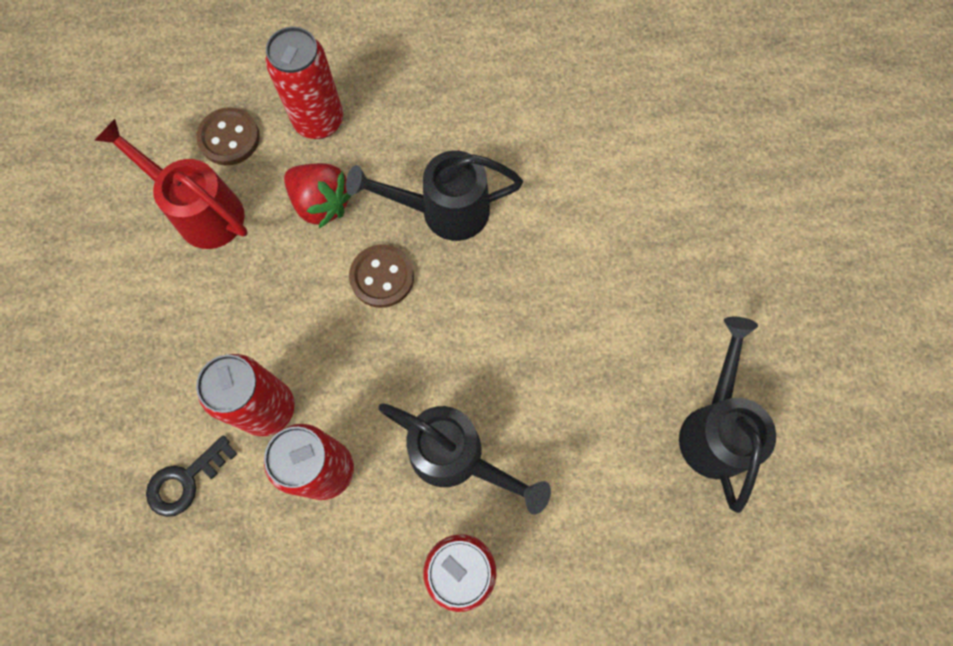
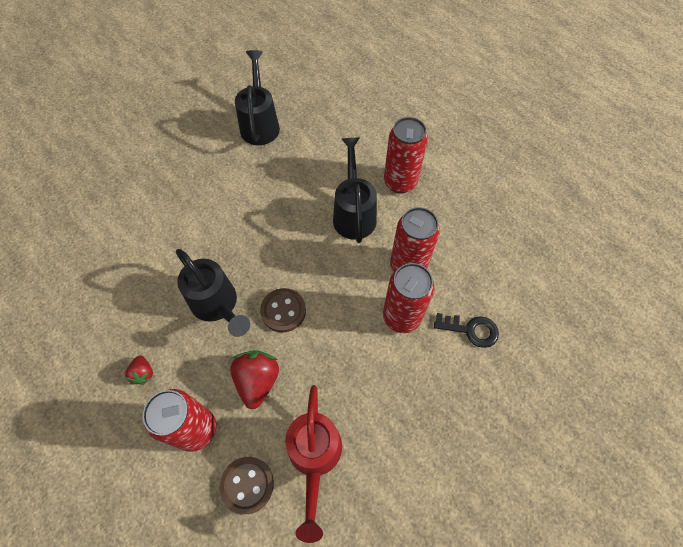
camera: 125 degrees left, 10 degrees down
(418, 101) = (143, 373): none -> red strawberry
(714, 428) = (260, 124): black watering can -> black watering can turned 120 degrees clockwise

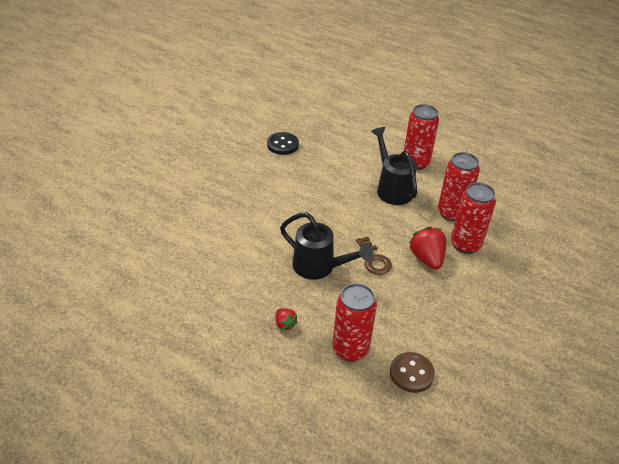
camera: 20 degrees left, 20 degrees down
(257, 381) = (380, 307): red strawberry -> red strawberry (426, 258)
(260, 124) = (282, 145): black watering can -> black button
(283, 311) = (374, 260): brown button -> brown key
(314, 457) = (452, 344): red watering can -> none
(471, 330) = (519, 242): black key -> none

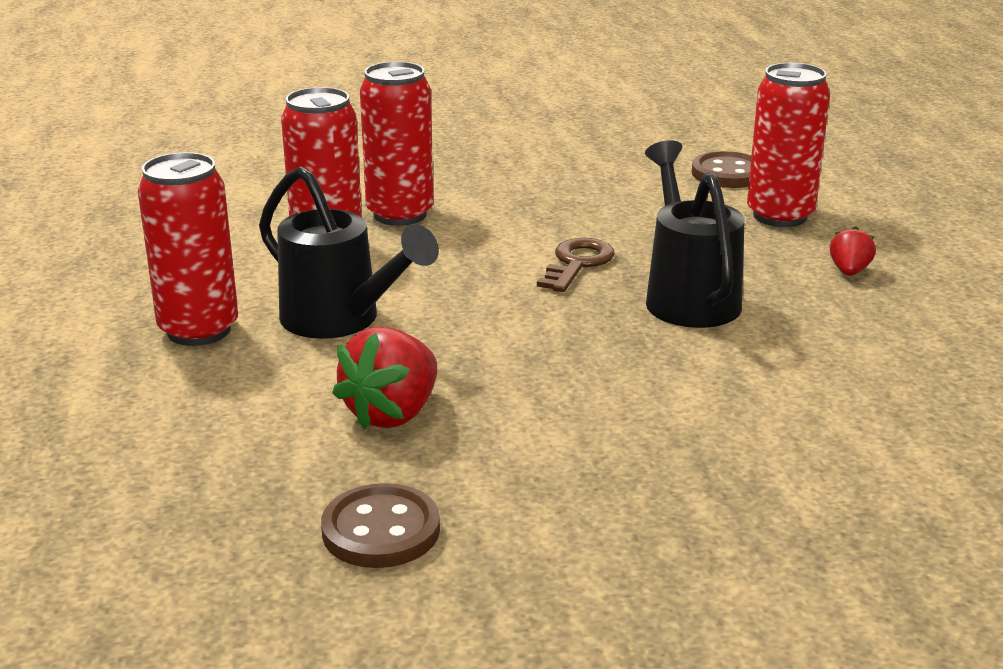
camera: 130 degrees left, 15 degrees down
(282, 145) = (381, 530): black button -> brown button
(392, 188) = (340, 320): black watering can -> black watering can turned 75 degrees counterclockwise
(426, 258) = (492, 229): red strawberry -> red strawberry (392, 413)

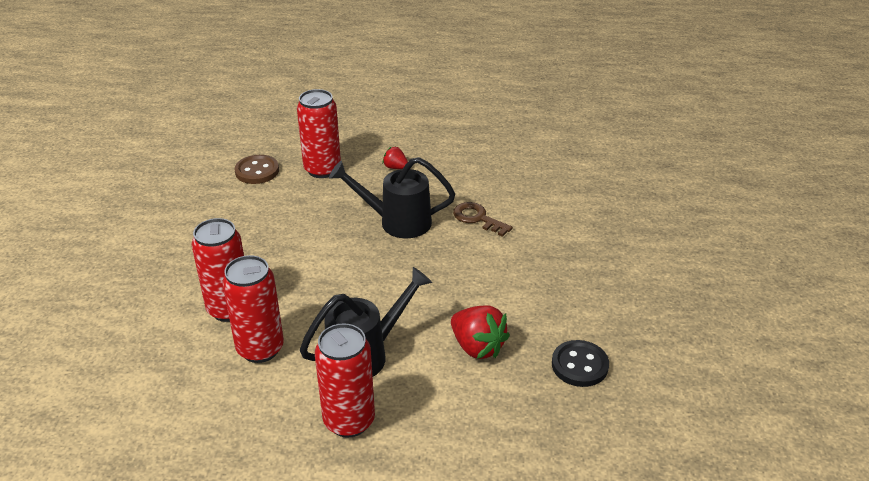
camera: 75 degrees left, 10 degrees up
(381, 530) = (579, 365): brown button -> black button
(577, 263) = (340, 250): brown key -> brown key (477, 218)

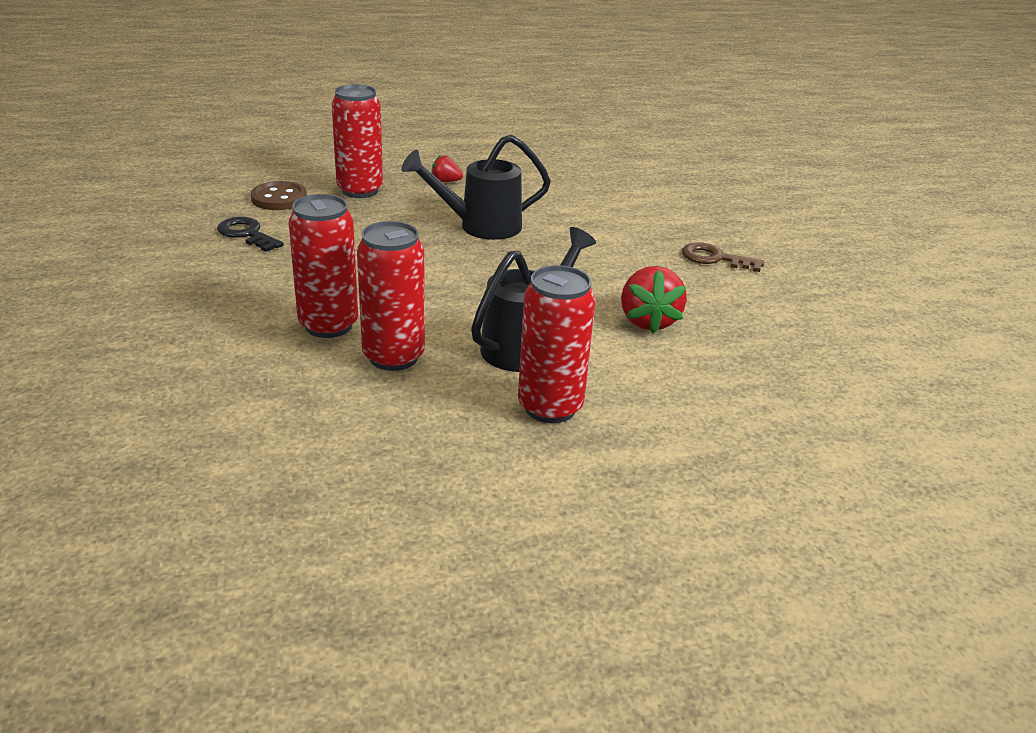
camera: 20 degrees left, 5 degrees down
(216, 206) = (247, 234): none -> black key
(477, 218) = (568, 215): brown key -> brown key (714, 258)
(477, 347) = (648, 321): red strawberry -> red strawberry turned 60 degrees clockwise
(579, 365) = (767, 322): black button -> none

